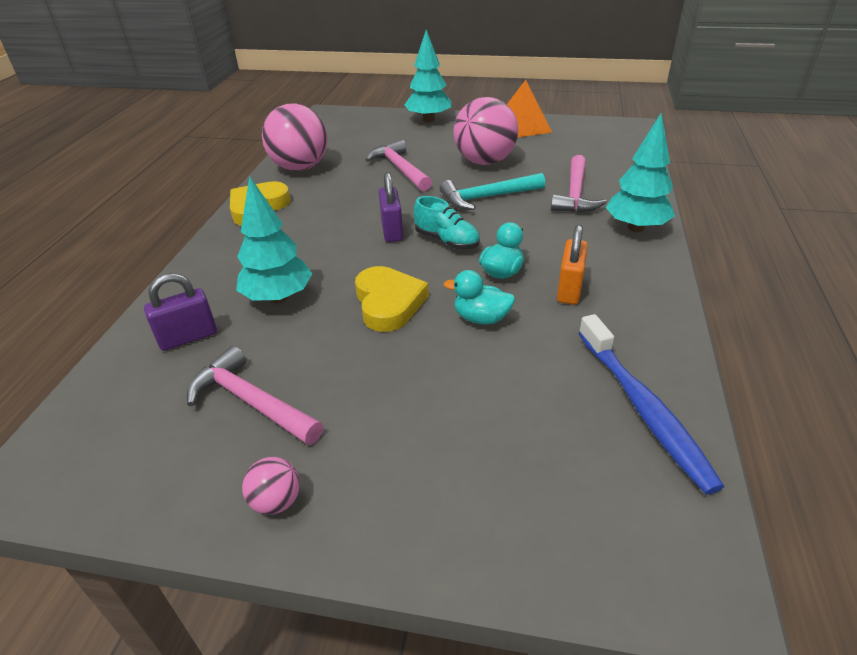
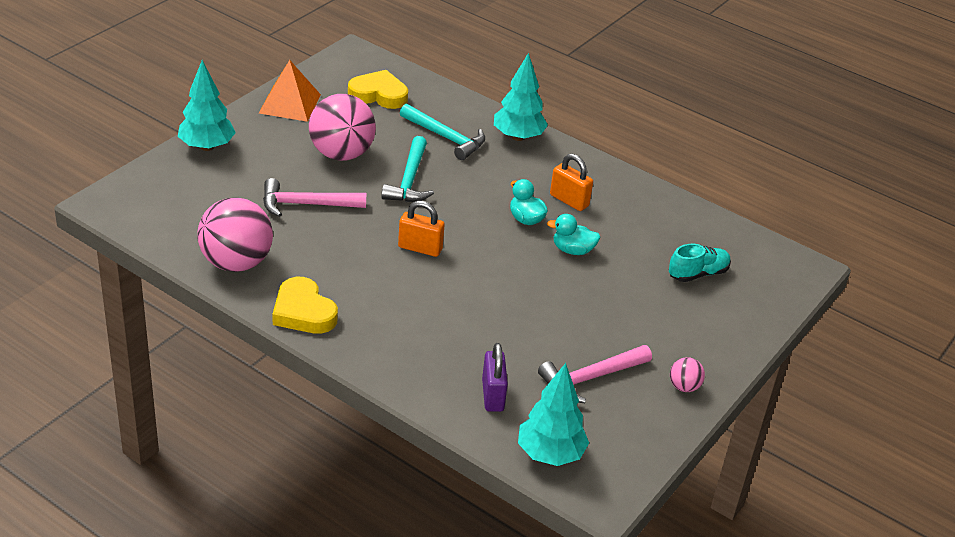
camera: 70 degrees left, 0 degrees up
(278, 298) = (473, 336): turquoise tree -> turquoise tree (550, 454)
(388, 303) = (523, 284): yellow heart -> yellow heart (378, 94)
(392, 231) = (420, 248): purple padlock -> orange padlock
(447, 241) = (461, 227): turquoise shoe -> turquoise shoe (698, 274)
(481, 318) = (572, 250): turquoise duck -> turquoise duck turned 60 degrees clockwise
(575, 194) = (446, 137): pink hammer -> turquoise hammer
(643, 408) = (694, 228): blue toothbrush -> none

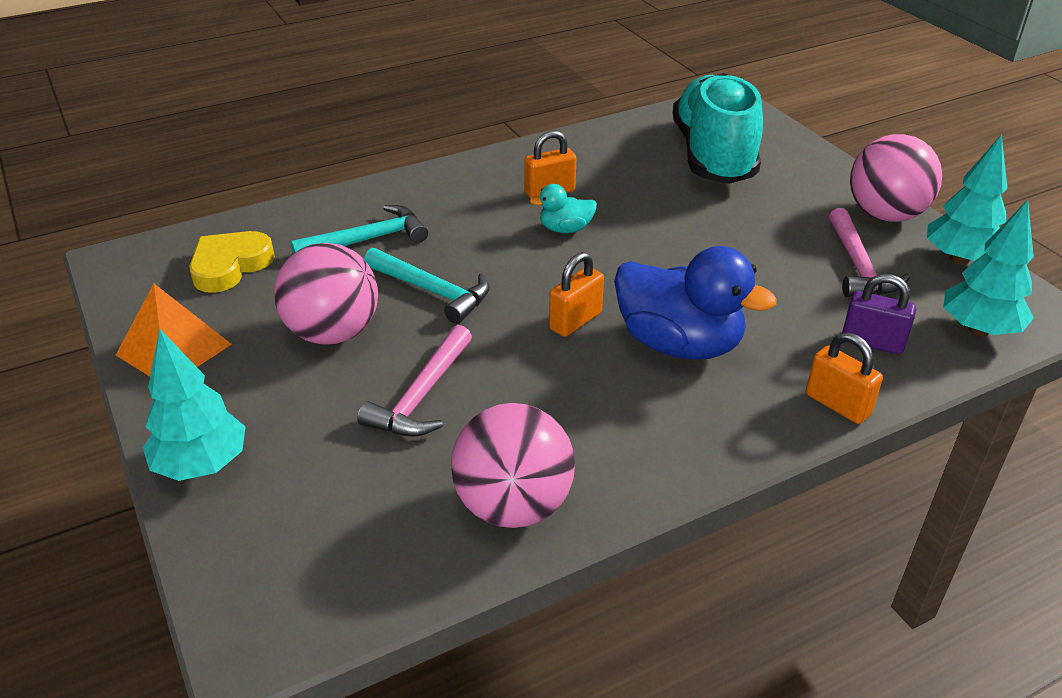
camera: 60 degrees left, 0 degrees up
(303, 312) = (658, 462): yellow heart -> none
(408, 385) = (837, 404): none -> orange padlock
(426, 300) = (679, 344): none -> blue duck
(518, 137) = (409, 190): turquoise tree -> turquoise tree (959, 259)
(572, 250) = (638, 215): turquoise duck -> none
(684, 387) = (885, 215): pink ball -> pink ball, size x2.25
(698, 274) = (713, 156): turquoise shoe -> turquoise shoe, size x2.28

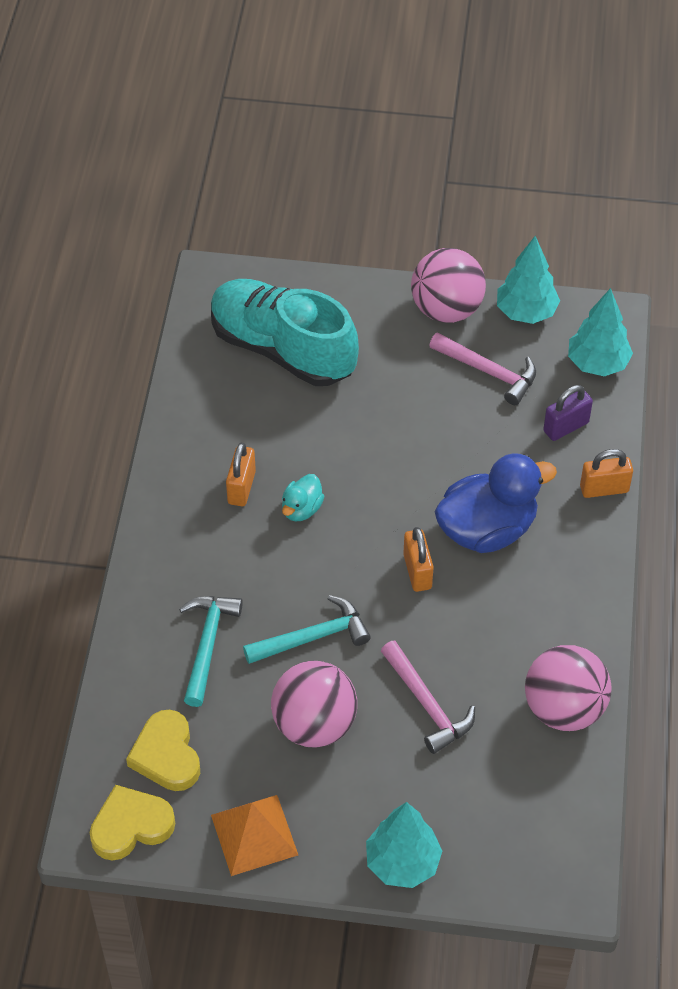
camera: 55 degrees left, 15 degrees up
(138, 277) = (131, 826): none -> yellow heart

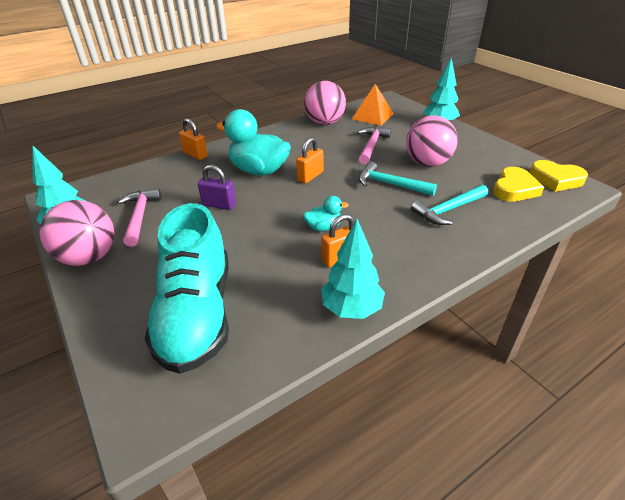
camera: 130 degrees left, 15 degrees down
(254, 834) = (494, 152): orange pyramid -> orange pyramid (372, 116)
(487, 529) = (259, 170): blue duck -> turquoise duck
(566, 427) = (162, 178): purple padlock -> purple padlock (219, 205)
(597, 363) = (102, 187): turquoise tree -> turquoise tree (351, 309)

